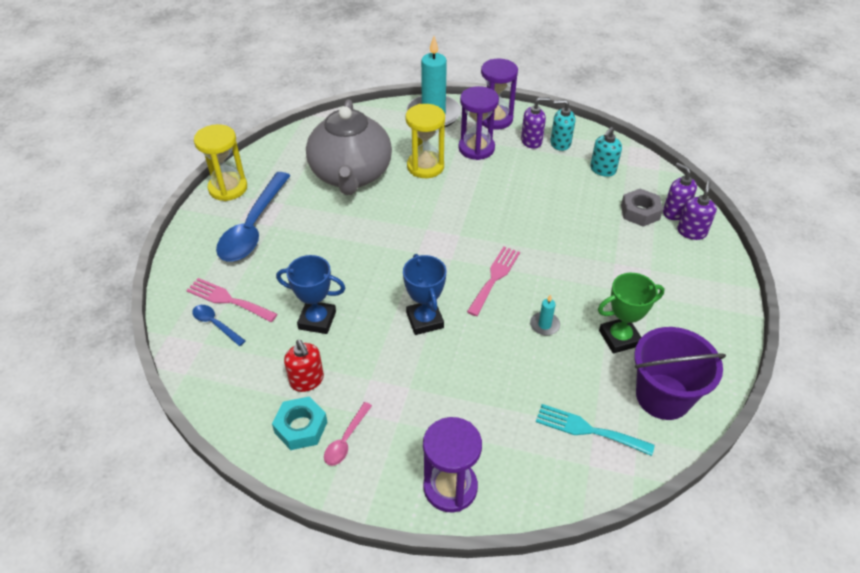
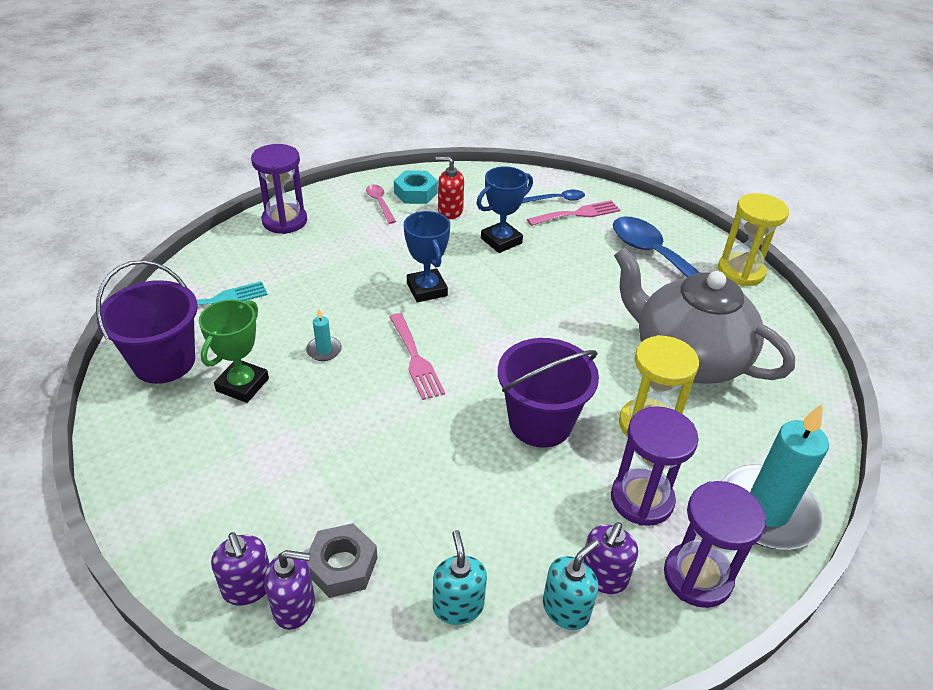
camera: 130 degrees right, 5 degrees down
(425, 320) = (427, 289): blue trophy -> blue trophy turned 45 degrees clockwise
(474, 201) = (540, 423): none -> purple bucket

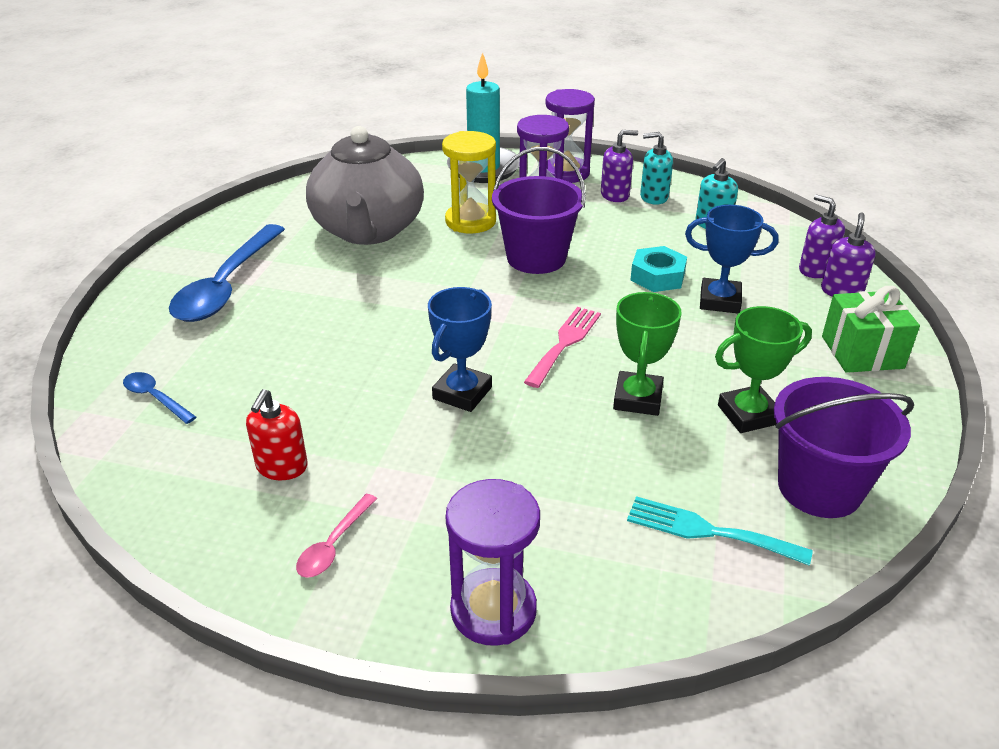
camera: 130 degrees left, 5 degrees down
(187, 507) = (862, 352): none -> green gift
(324, 350) = (638, 399): turquoise candle -> green trophy
(342, 566) = (767, 269): grey nut -> none
(416, 193) = (266, 528): turquoise nut -> turquoise nut (657, 276)
(450, 211) = (282, 467): red soap dispenser -> red soap dispenser turned 45 degrees clockwise
(501, 241) = (305, 393): blue trophy -> blue trophy (719, 301)
(578, 214) = (178, 369): pink fork -> none
(740, 272) = (197, 244): yellow hourglass -> none

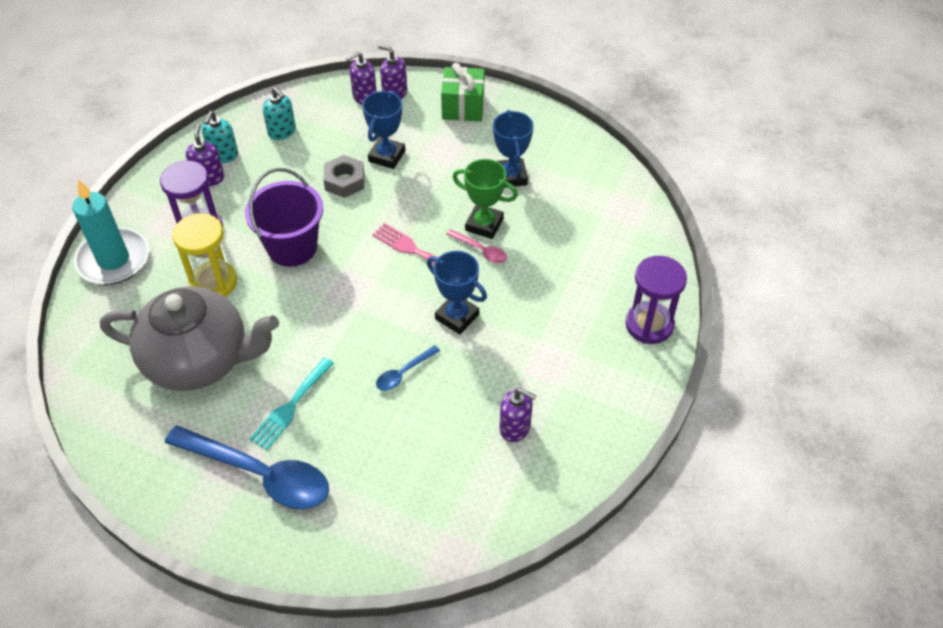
camera: 80 degrees left, 15 degrees up
(155, 398) = (417, 517): blue spoon -> blue spoon (403, 373)
(282, 467) = (515, 427): red soap dispenser -> purple soap dispenser
(334, 544) = (591, 398): pink spoon -> pink spoon (480, 250)
(566, 173) = (152, 202): purple hourglass -> none
(657, 276) = (344, 181): turquoise nut -> grey nut
(708, 531) = (603, 220): turquoise fork -> turquoise fork (290, 406)
(748, 414) = (510, 176): green trophy -> blue trophy
(819, 488) = (577, 165): purple bucket -> none

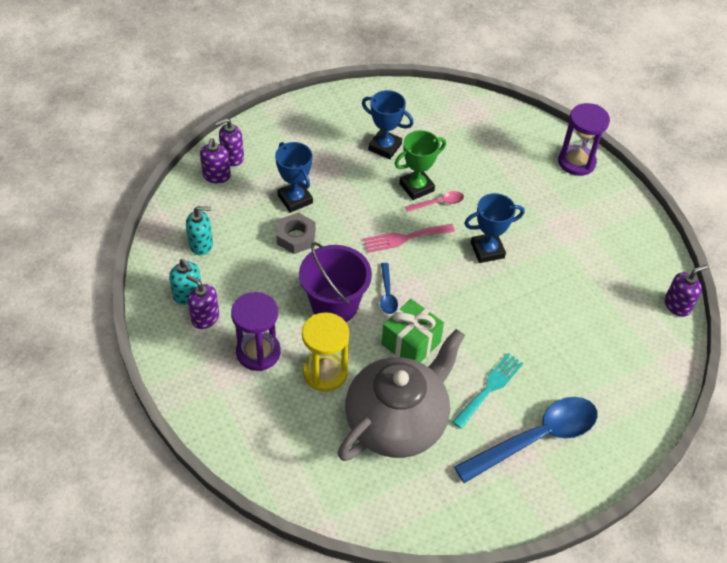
camera: 55 degrees left, 0 degrees up
(113, 260) = (236, 428): turquoise candle -> none
(290, 406) = (489, 388): turquoise fork -> turquoise fork turned 120 degrees counterclockwise
(403, 373) = (512, 307): blue spoon -> blue spoon (387, 294)
(463, 107) = (289, 130): green gift -> green gift (411, 343)
(515, 427) = (605, 276): purple soap dispenser -> purple soap dispenser (677, 305)

